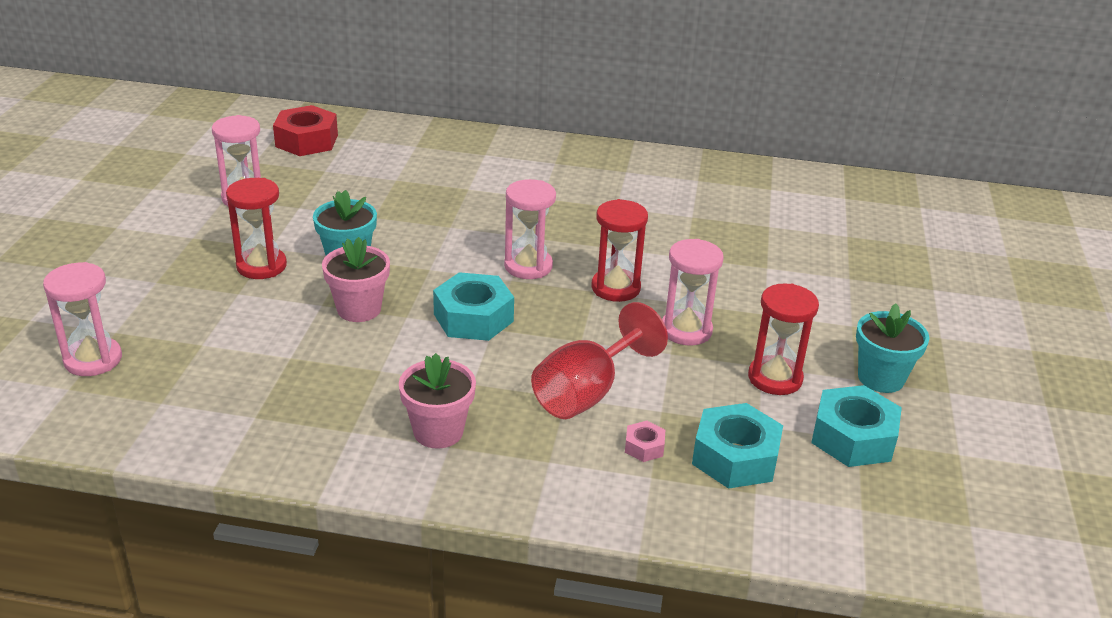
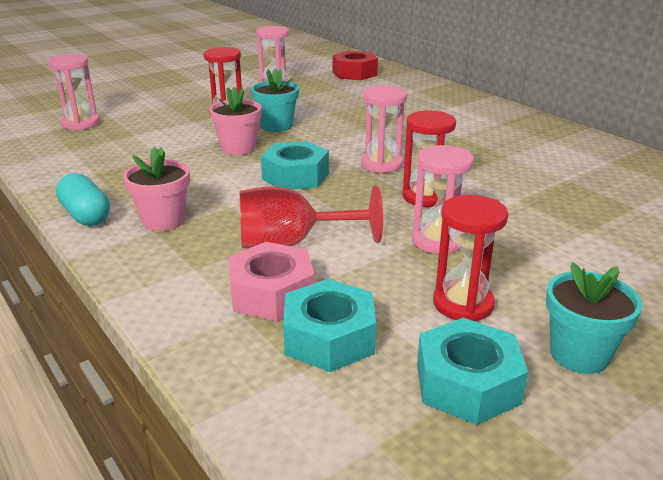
camera: 45 degrees right, 5 degrees down
(350, 468) = (86, 215): none -> turquoise capsule
(644, 447) = (271, 293): pink nut -> pink nut, size x2.09

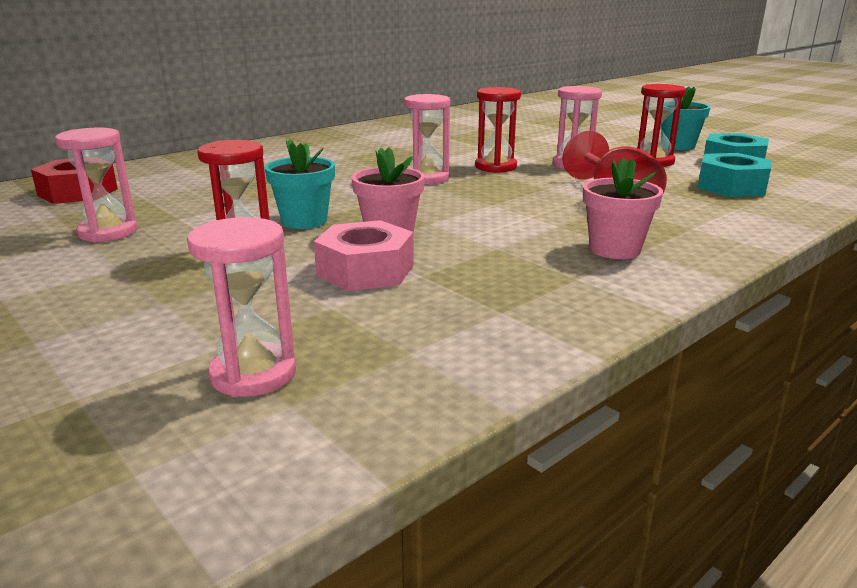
camera: 95 degrees left, 5 degrees down
(86, 215) = (636, 291): turquoise capsule -> none
(271, 293) = (698, 202): pink nut -> pink nut (366, 270)
(295, 176) = (468, 205): turquoise nut -> none

